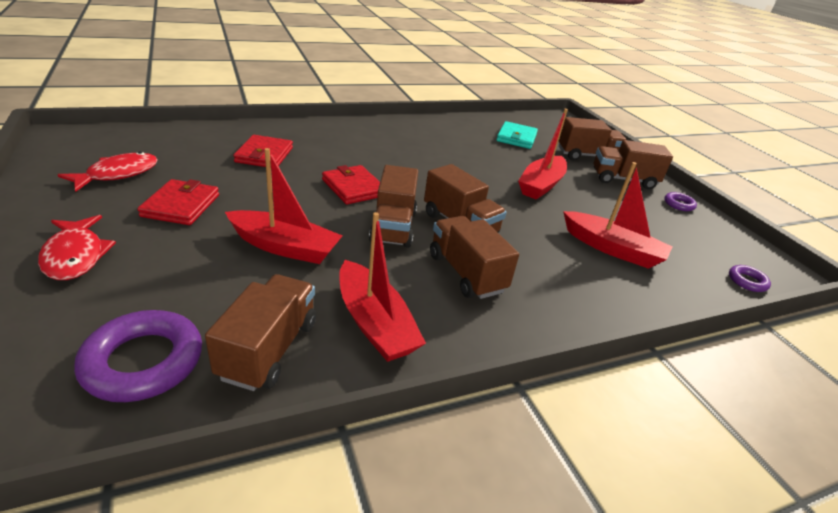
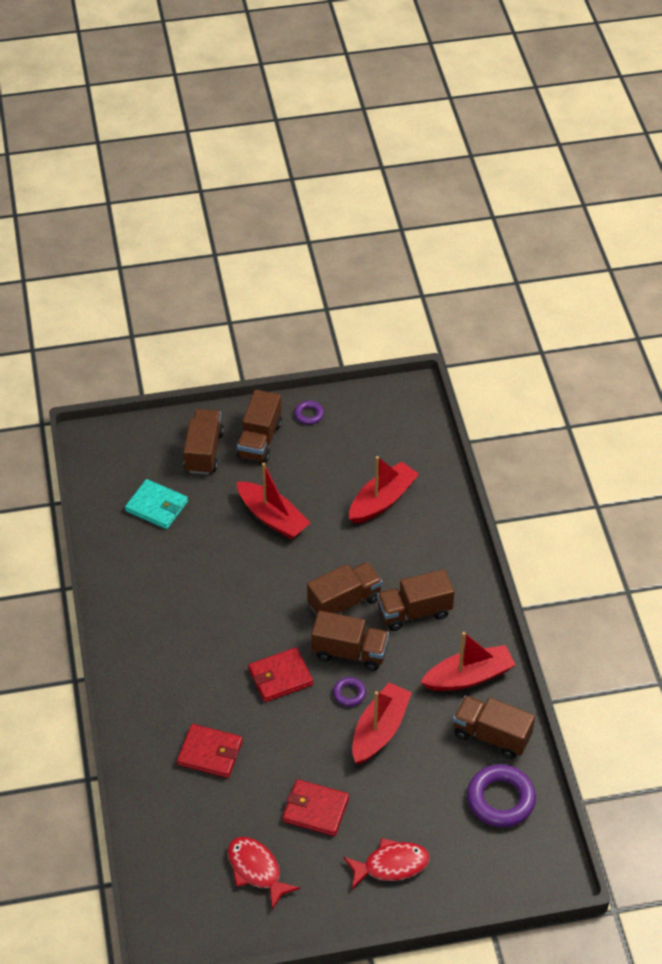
camera: 75 degrees left, 15 degrees up
(747, 281) = (426, 427): purple ring -> purple ring (349, 693)

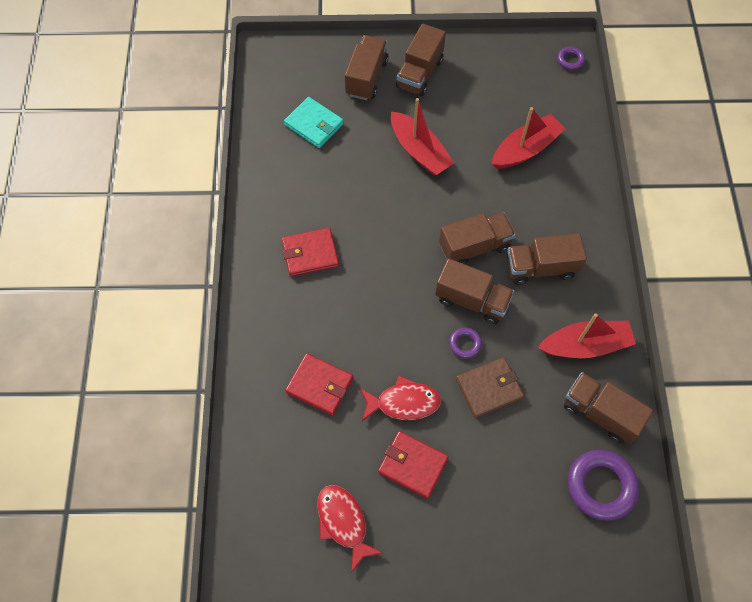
camera: 10 degrees right, 15 degrees up
(280, 677) = (401, 315): red wallet -> red wallet (310, 253)
(309, 414) = (469, 55): purple ring -> purple ring (570, 60)
(379, 730) = (489, 388): red boat -> brown wallet
(391, 865) = (479, 541): red fish -> red fish (403, 402)

